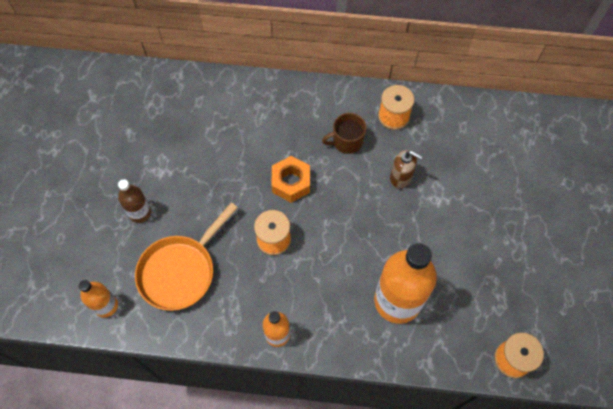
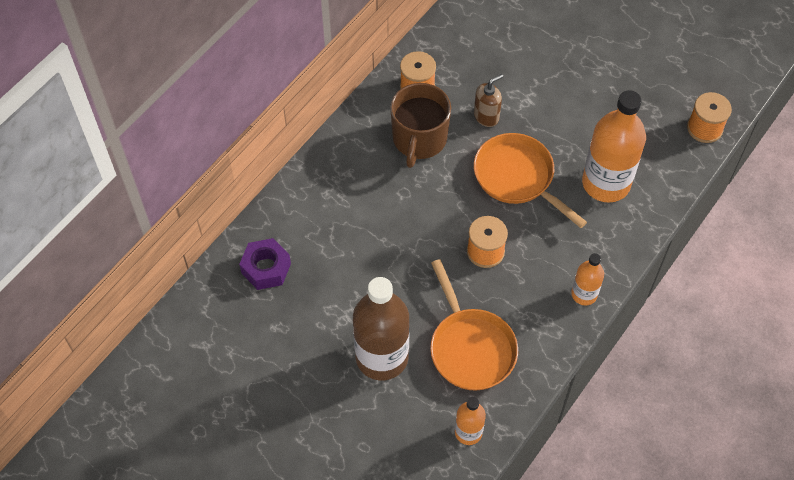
camera: 60 degrees left, 5 degrees down
(140, 213) = (382, 357): brown bottle -> brown bottle, size x1.96
(173, 101) = (266, 268): none -> purple nut
(291, 182) = (434, 207): orange nut -> none
(347, 141) = (419, 139): brown mug -> brown mug, size x1.63
(358, 229) = (517, 177): none -> orange pan

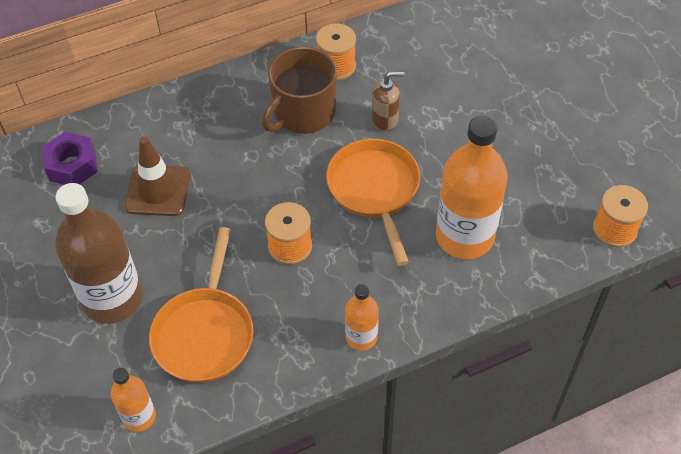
camera: 30 degrees right, 5 degrees down
(351, 256) = (158, 190): none -> brown traffic cone

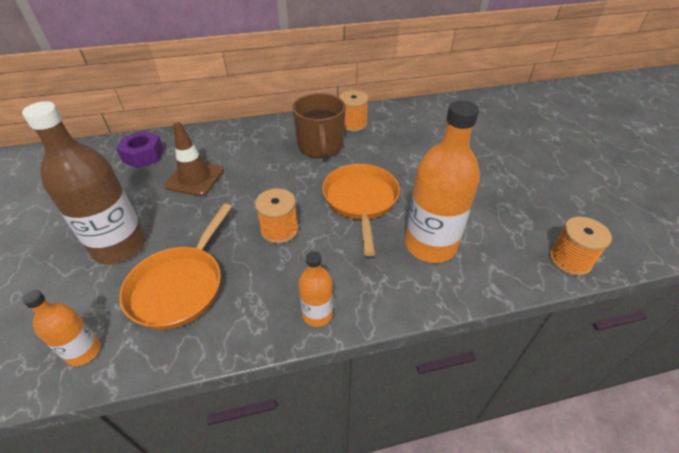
camera: 10 degrees right, 10 degrees down
(303, 113) = (320, 146): brown mug -> brown mug turned 60 degrees counterclockwise
(385, 120) = (380, 158): brown soap dispenser -> none

